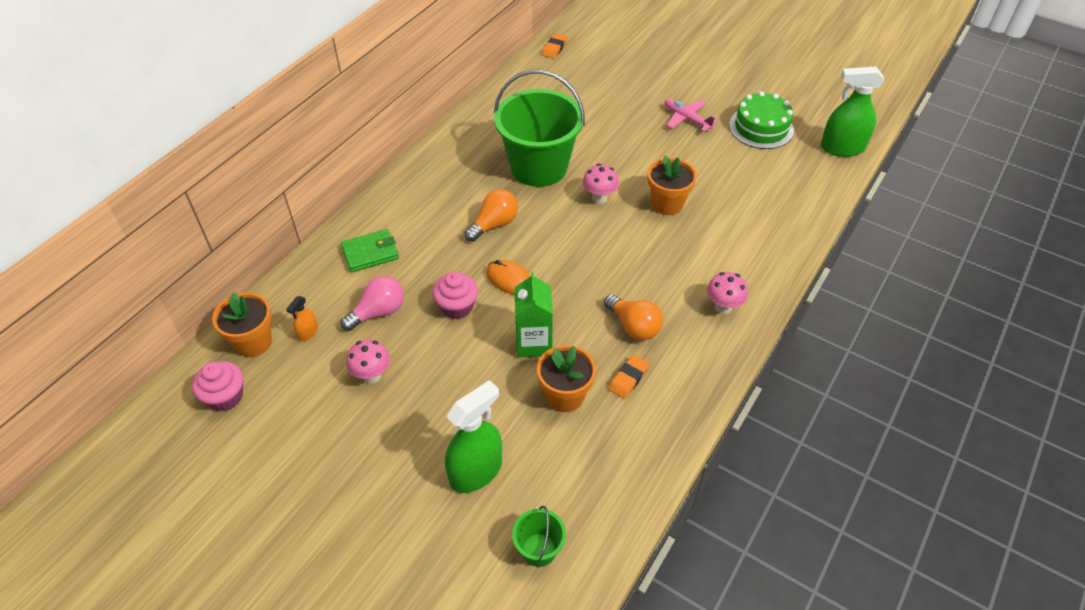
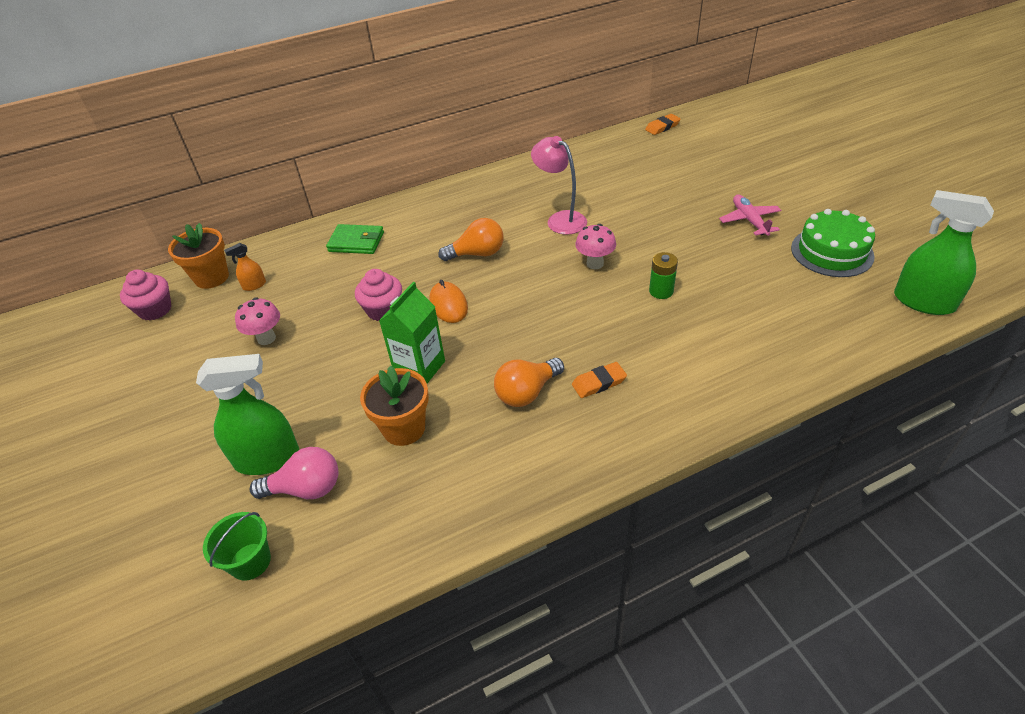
camera: 35 degrees right, 5 degrees down
(378, 312) = (319, 290): pink light bulb -> pink light bulb (306, 488)
(539, 167) = (560, 219): green bucket -> pink lamp
(628, 378) = (478, 440): orange eraser -> orange eraser (599, 383)
(634, 326) = (527, 392): orange light bulb -> orange light bulb turned 60 degrees clockwise
(667, 204) = (661, 291): orange flower pot -> green battery
(723, 307) = (638, 413): pink mushroom -> none

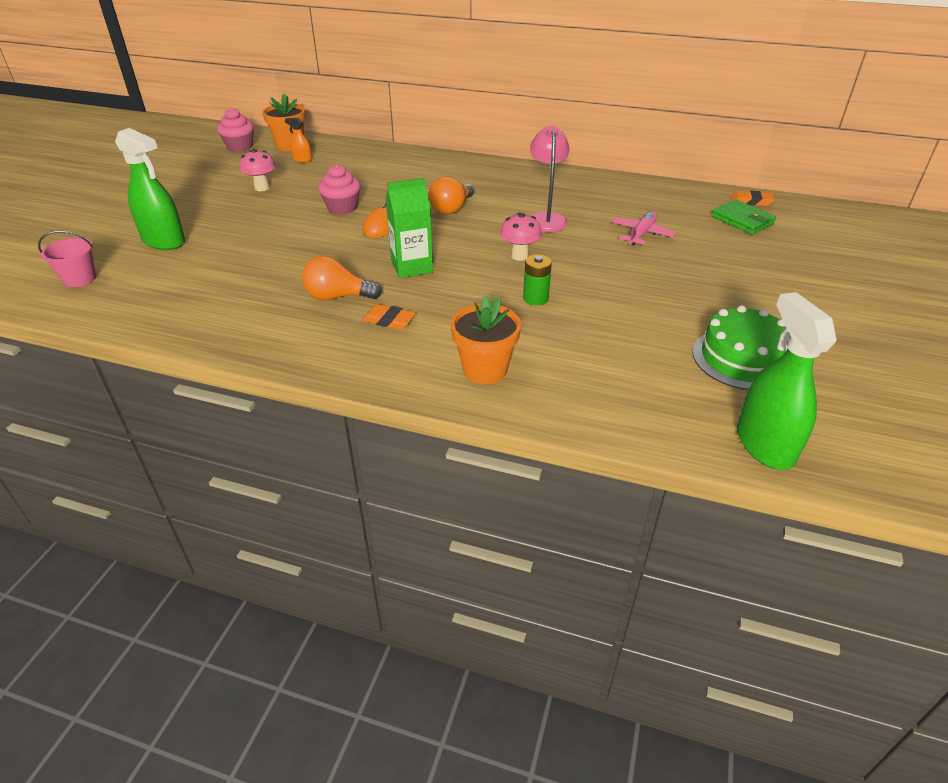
camera: 40 degrees right, 5 degrees down
(250, 561) = (79, 279): green bucket -> pink bucket
(306, 488) = (154, 265): pink light bulb -> none
(356, 242) = (393, 166): green wallet -> green wallet (742, 220)
(404, 428) = (243, 270): orange flower pot -> orange flower pot (485, 369)
(419, 367) = (306, 247): green carton -> green carton (412, 266)
(477, 254) = (451, 209): orange light bulb -> orange light bulb turned 90 degrees clockwise
(749, 220) = (704, 297): pink plane -> pink plane (641, 234)

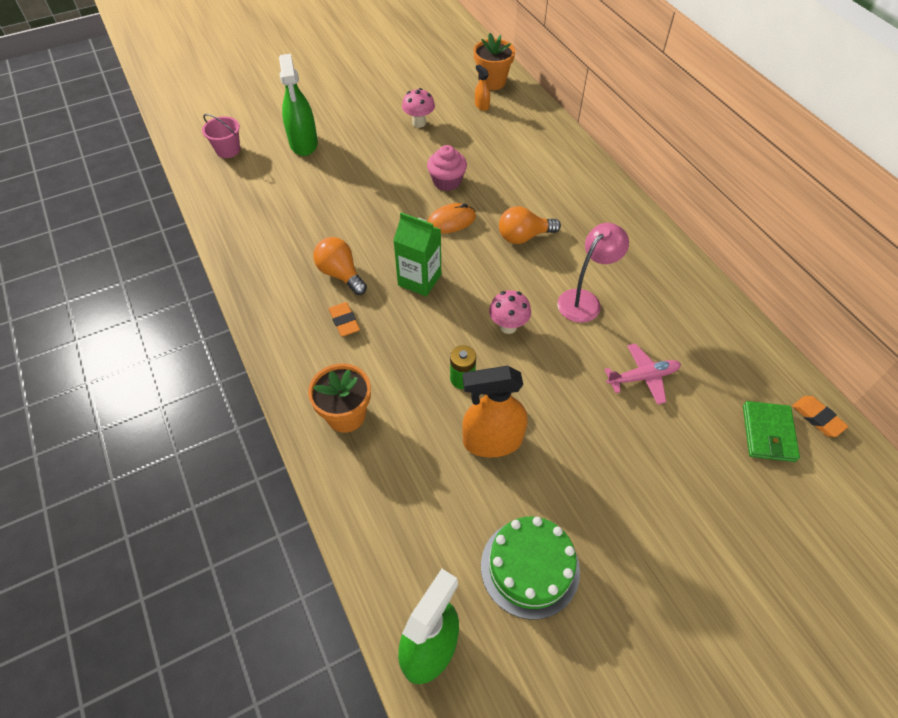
camera: 45 degrees right, 15 degrees up
(240, 147) = (455, 63): pink cupcake -> none
(611, 316) = (492, 441): none -> orange spray bottle

